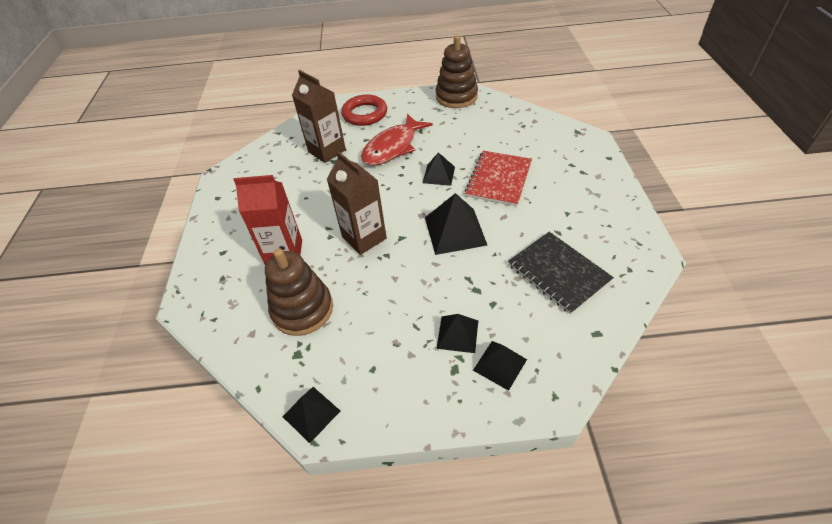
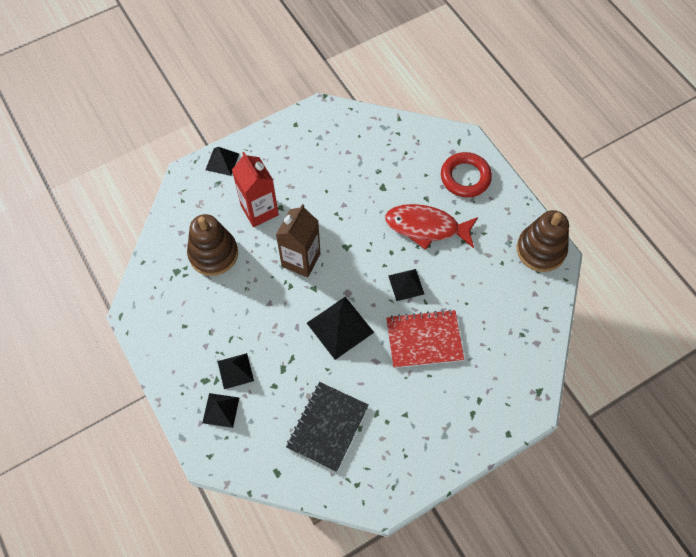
camera: 60 degrees right, 15 degrees up
(311, 413) = (138, 304): black pyramid -> black pyramid (222, 161)
(327, 151) = (393, 174): brown carton -> none

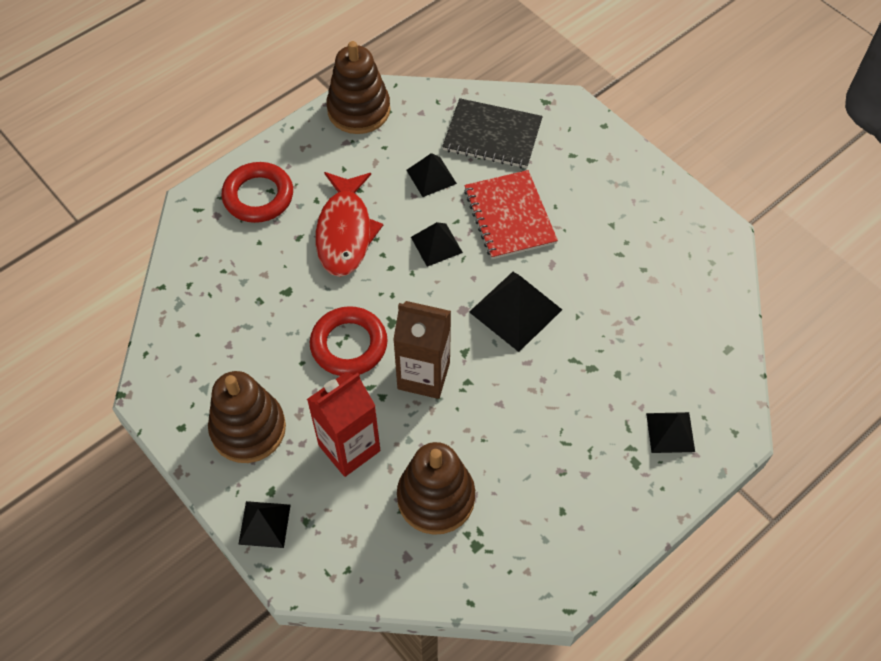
camera: 100 degrees left, 5 degrees down
(235, 371) = (611, 426): black pyramid -> black pyramid (431, 176)
(286, 158) = (248, 429): none -> brown stacking toy
(327, 427) = (653, 303): black notebook -> black notebook (492, 135)
(333, 219) = (349, 345): none -> red ring

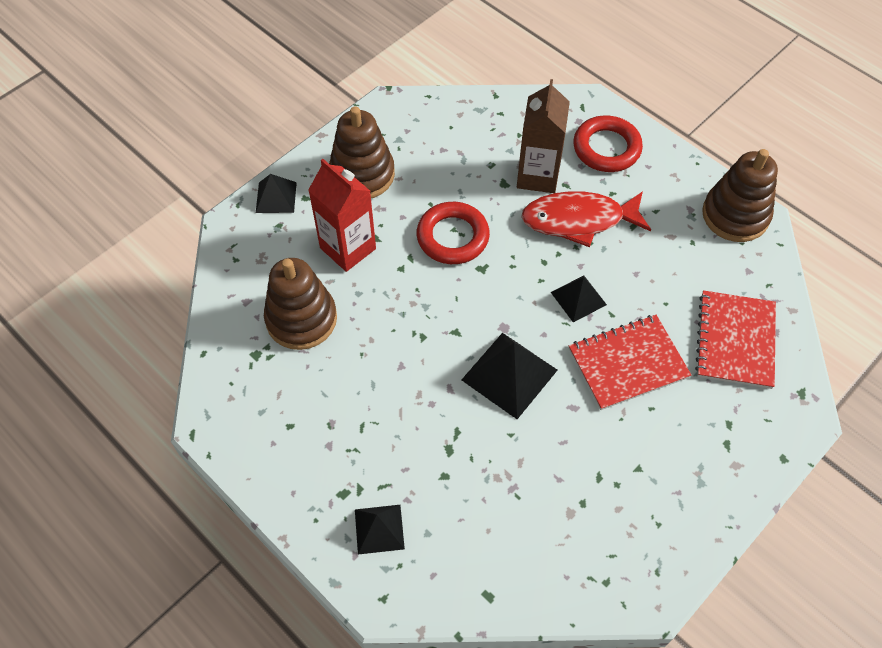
camera: 85 degrees right, 0 degrees up
(423, 375) = (426, 299): brown carton -> brown carton (537, 176)
(431, 176) = (664, 287): black pyramid -> none
(492, 135) = (735, 340): black notebook -> red notebook

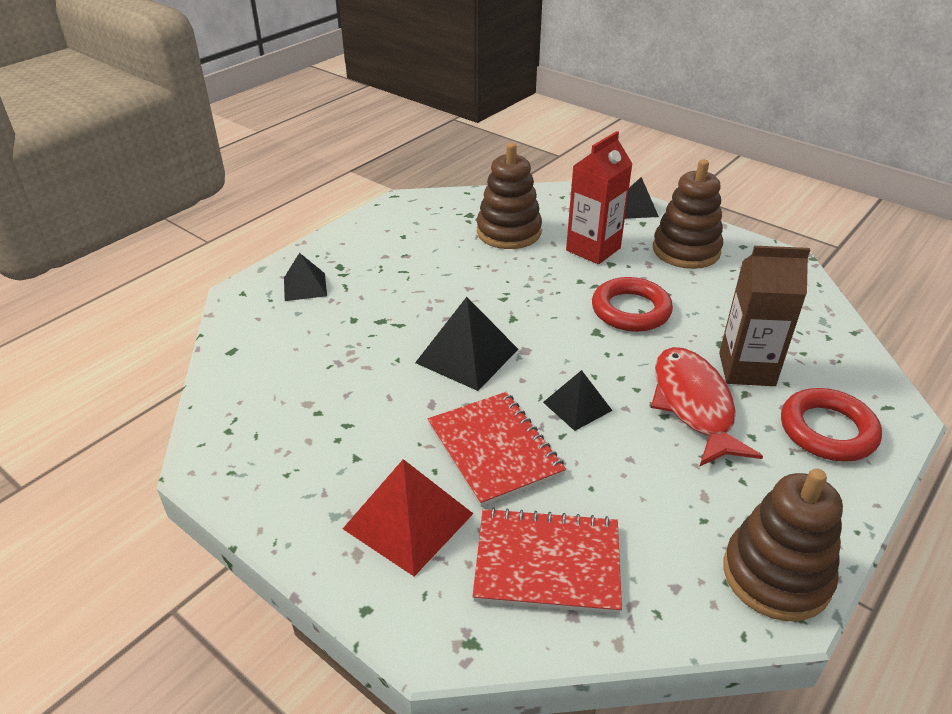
camera: 85 degrees right, 20 degrees down
(703, 428) = (408, 521): none -> red pyramid

